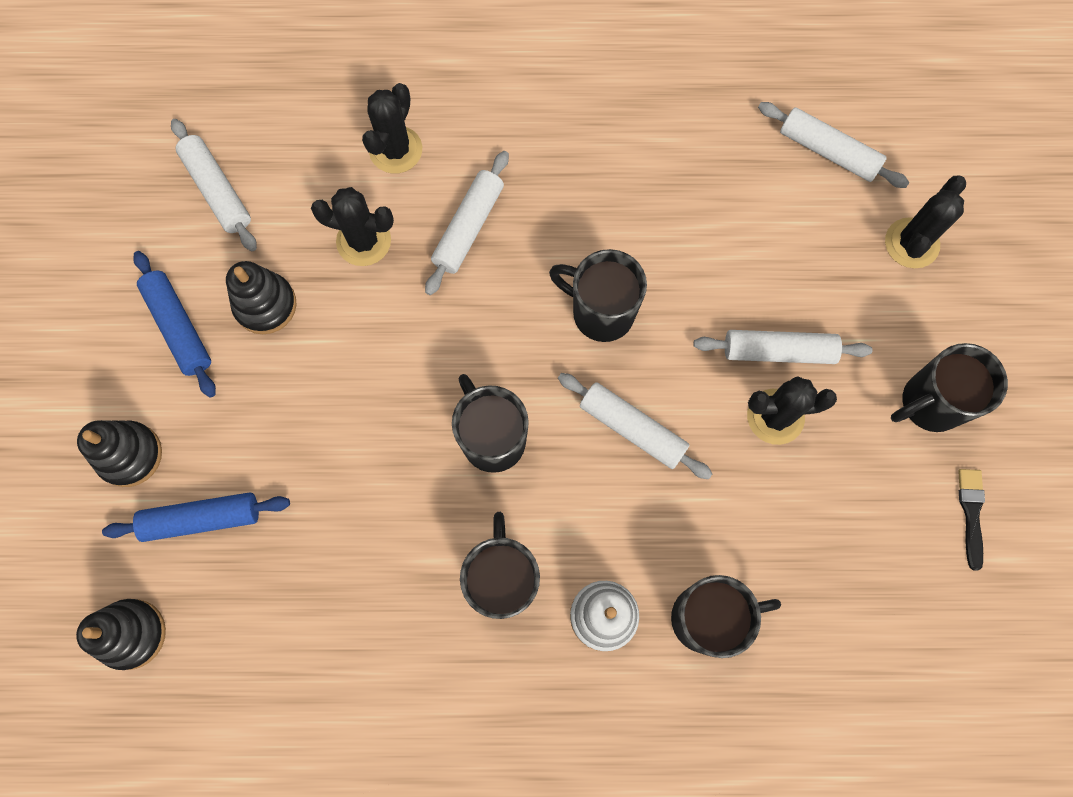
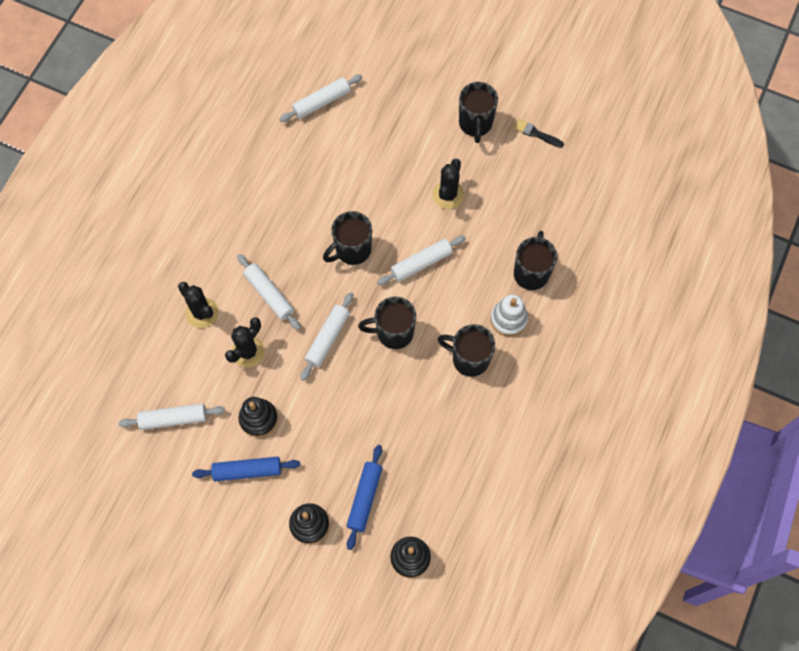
camera: 65 degrees left, 5 degrees down
(778, 351) = (415, 177): white rolling pin -> white rolling pin (328, 338)
(911, 243) = (391, 90): black cactus -> none

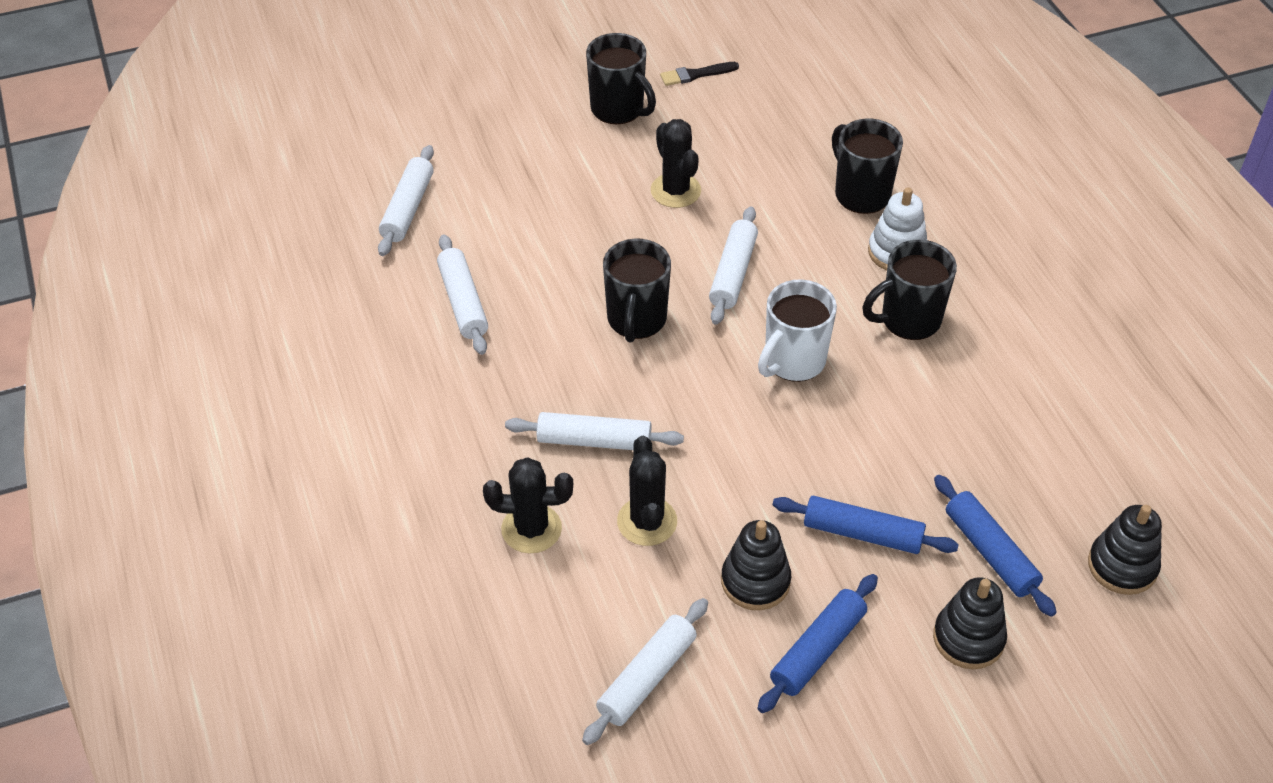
camera: 45 degrees left, 20 degrees down
(324, 439) = (862, 533): none -> blue rolling pin
(328, 338) = (726, 428): white rolling pin -> white rolling pin (463, 302)
(393, 332) = (793, 362): black mug -> white mug

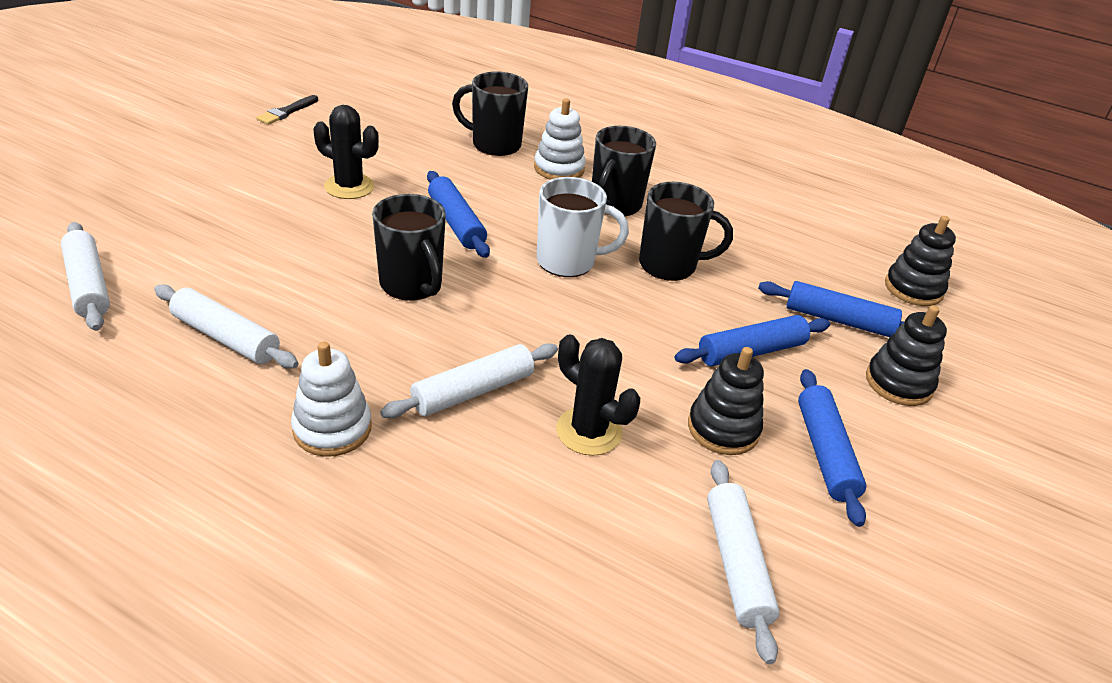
camera: 45 degrees left, 10 degrees down
(473, 416) = (332, 428): none -> white stacking toy
(531, 529) = (494, 497): black cactus -> none
(618, 109) = (241, 150): black mug -> black mug (669, 265)
(733, 273) = (456, 223): white rolling pin -> blue rolling pin
(793, 362) = (568, 261): white mug -> white mug turned 90 degrees counterclockwise

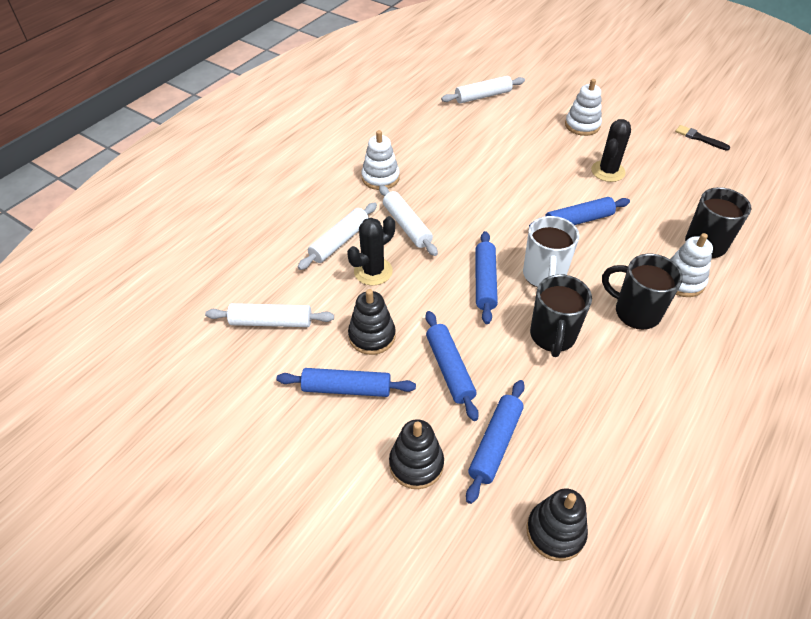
camera: 100 degrees right, 10 degrees up
(226, 337) = (446, 140): white rolling pin -> white rolling pin (339, 242)
(227, 192) = (582, 125): none -> white stacking toy
(412, 285) = (502, 201): black mug -> none
(589, 313) = (484, 282): none -> blue rolling pin

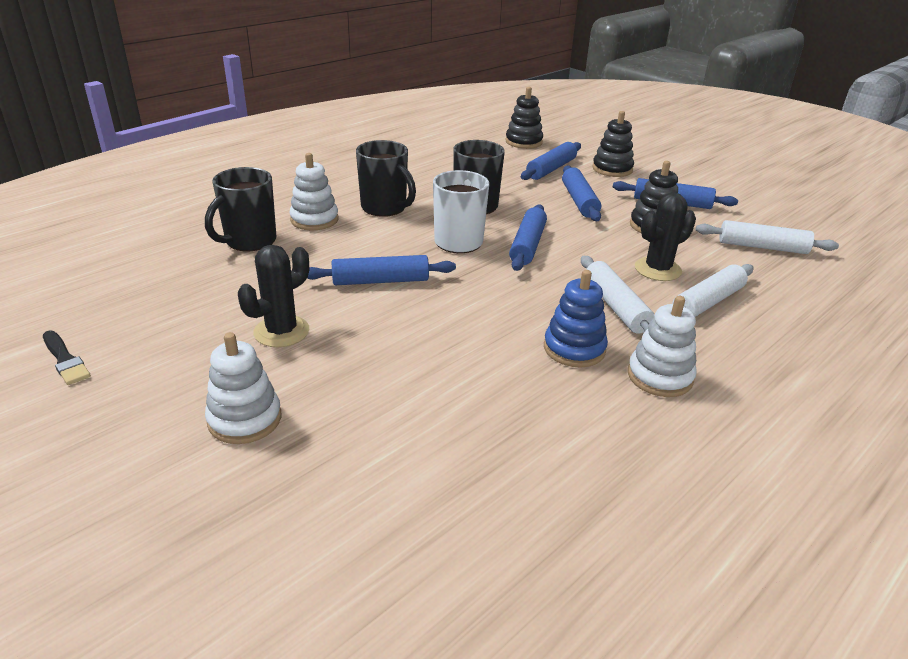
camera: 170 degrees left, 15 degrees down
(431, 188) = (574, 349): none -> blue stacking toy
(483, 96) = (409, 542): white rolling pin -> none

